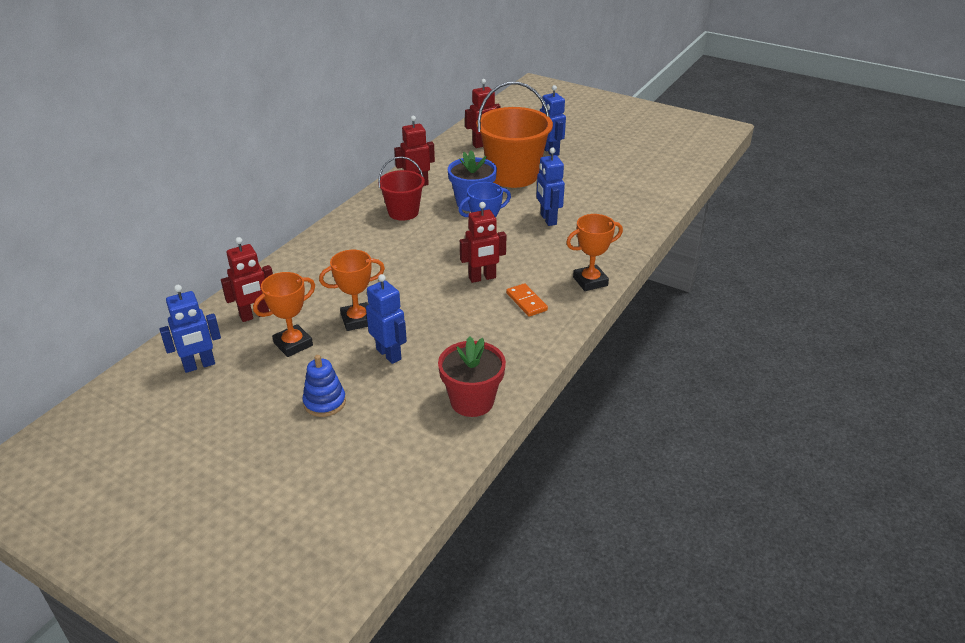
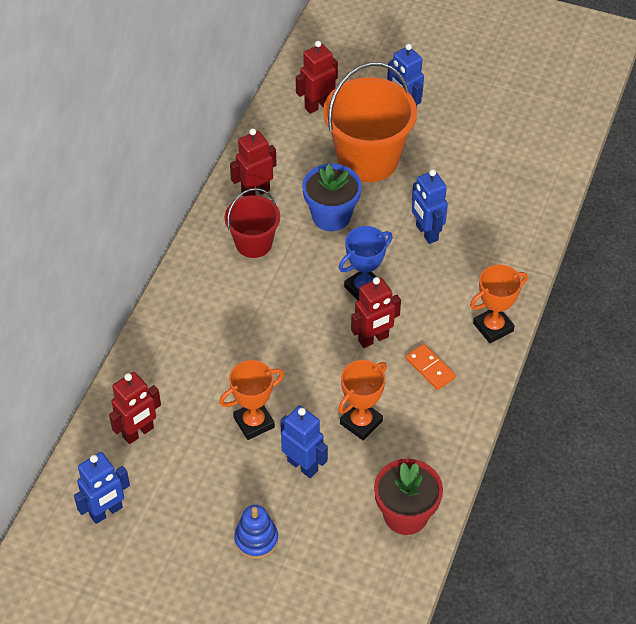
camera: 10 degrees left, 15 degrees up
(293, 344) = (196, 467): orange trophy -> orange trophy (361, 422)

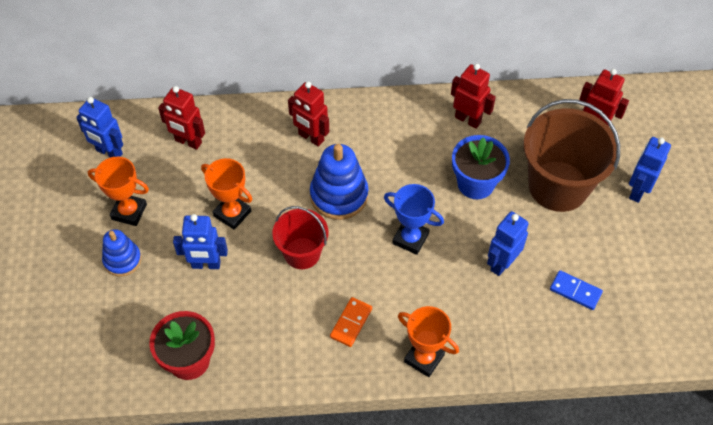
camera: 65 degrees right, 5 degrees up
(253, 243) = (412, 140): red bucket -> red bucket (302, 253)
(283, 326) = (339, 195): none -> blue stacking toy
(303, 465) = (206, 264): blue robot -> blue robot turned 75 degrees clockwise
(361, 422) = (268, 290): orange trophy -> orange trophy (129, 212)
(368, 159) = (558, 186): orange bucket -> brown bucket
(373, 339) = (360, 266): red robot -> red robot (311, 137)
(480, 194) = (575, 291): none -> blue domino

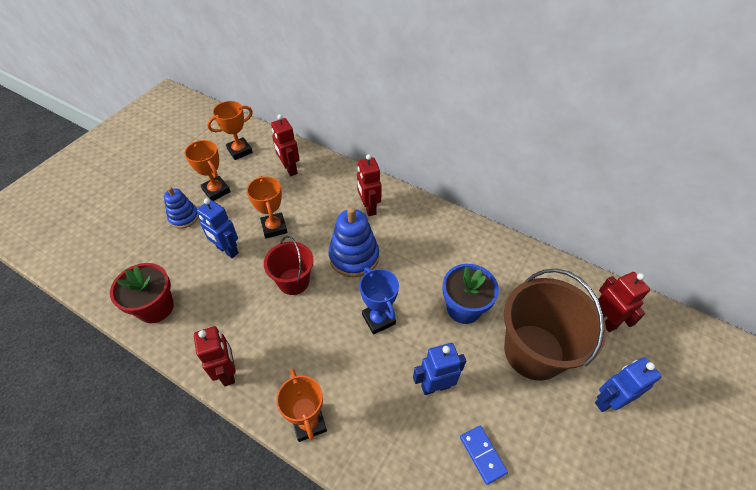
camera: 35 degrees right, 5 degrees down
(109, 152) = (240, 151): blue robot -> orange trophy
(351, 323) = (281, 355): orange domino -> none
(468, 119) = (495, 257): red robot -> red robot (228, 372)

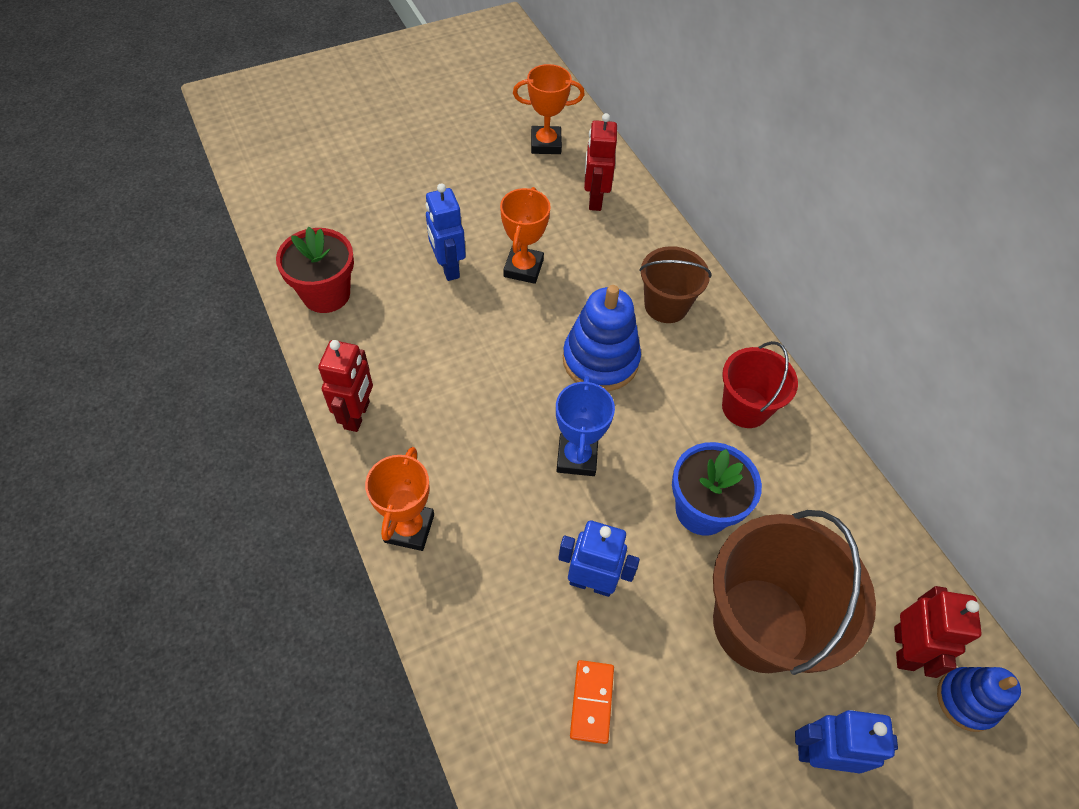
camera: 30 degrees right, 5 degrees up
(184, 217) = (423, 199): blue stacking toy -> blue stacking toy (966, 700)
(216, 191) = (483, 184): orange trophy -> none
(293, 281) = (502, 350): red bucket -> red bucket (745, 407)
(369, 208) = (666, 305): red robot -> brown bucket
(482, 455) = (591, 702): blue domino -> orange domino

